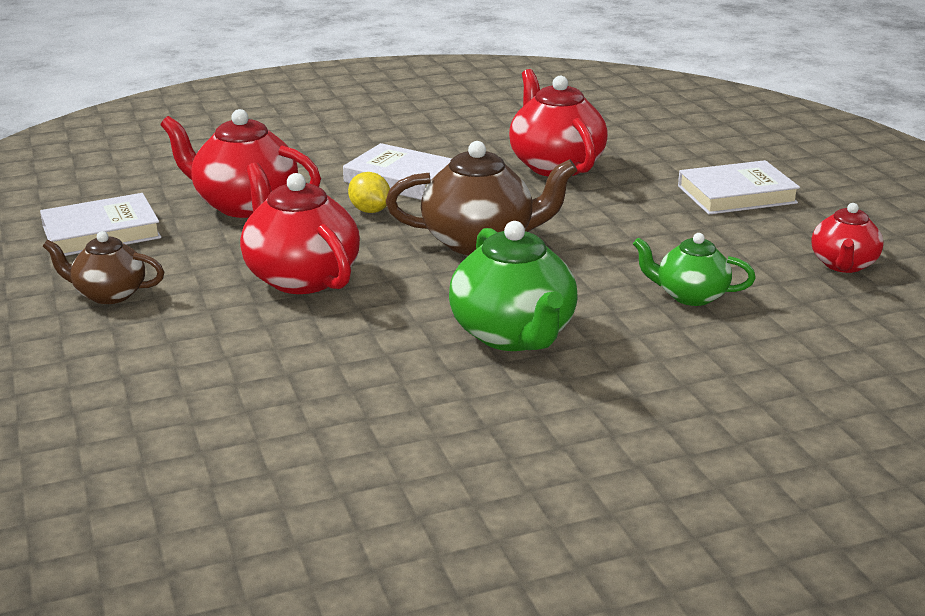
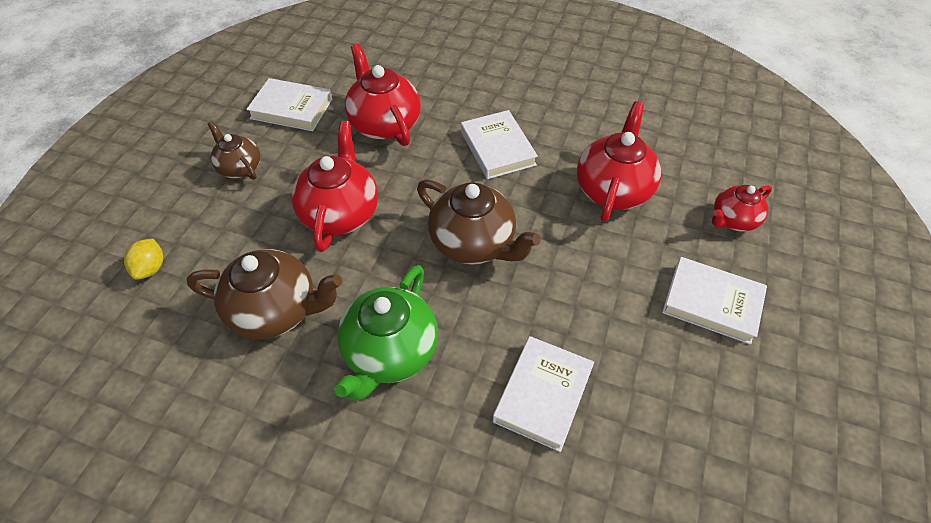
camera: 40 degrees right, 25 degrees up
(343, 364) = (276, 311): none -> brown teapot
(370, 210) = (444, 170): yellow lemon -> yellow lemon (151, 268)
(690, 296) = (543, 395): green teapot -> white book
(843, 265) = (700, 443): red teapot -> red teapot (733, 220)

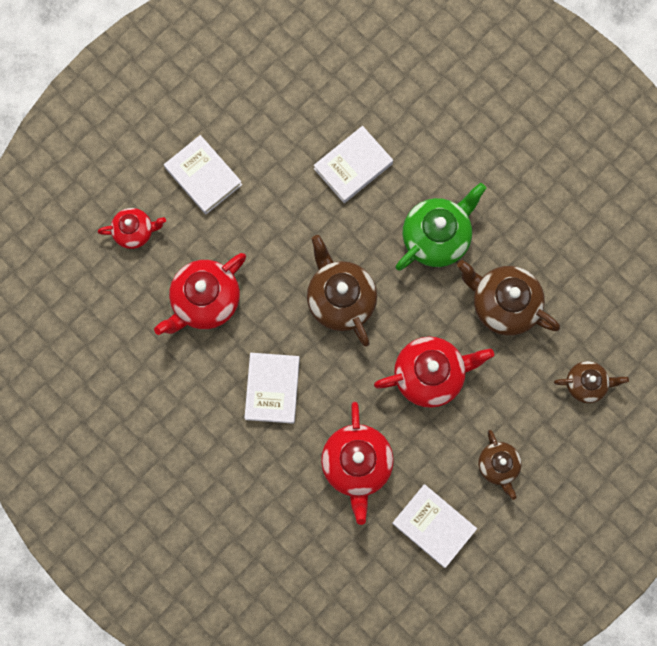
camera: 155 degrees left, 25 degrees up
(151, 268) = (586, 384): yellow lemon -> brown teapot
(340, 213) = (430, 375): red teapot -> red teapot turned 135 degrees counterclockwise

